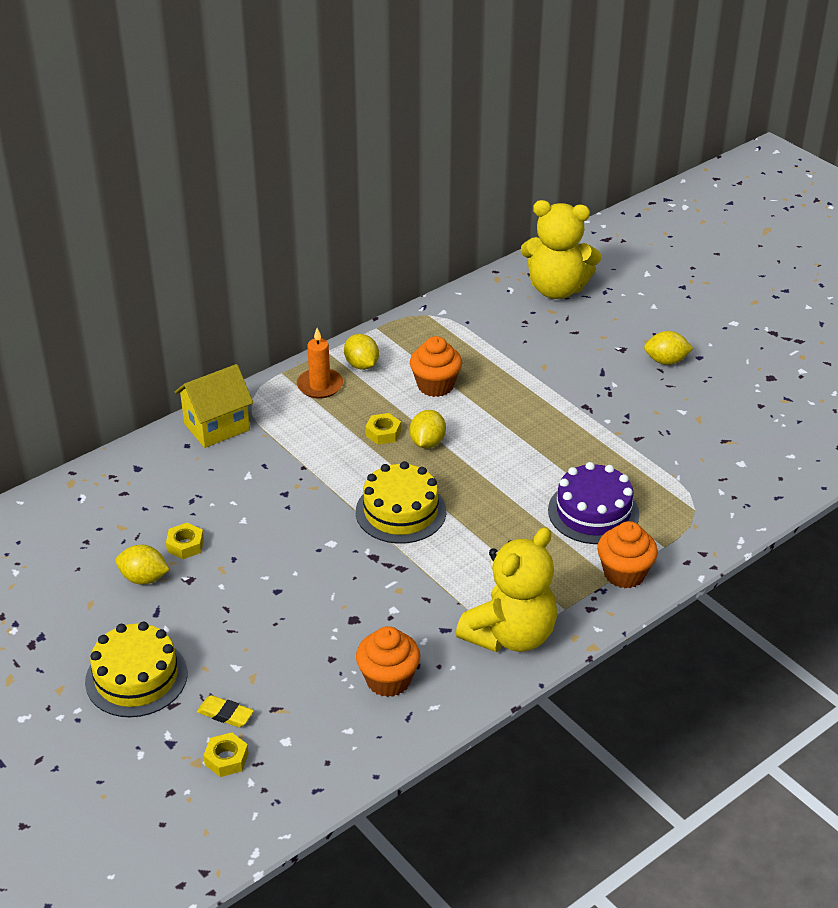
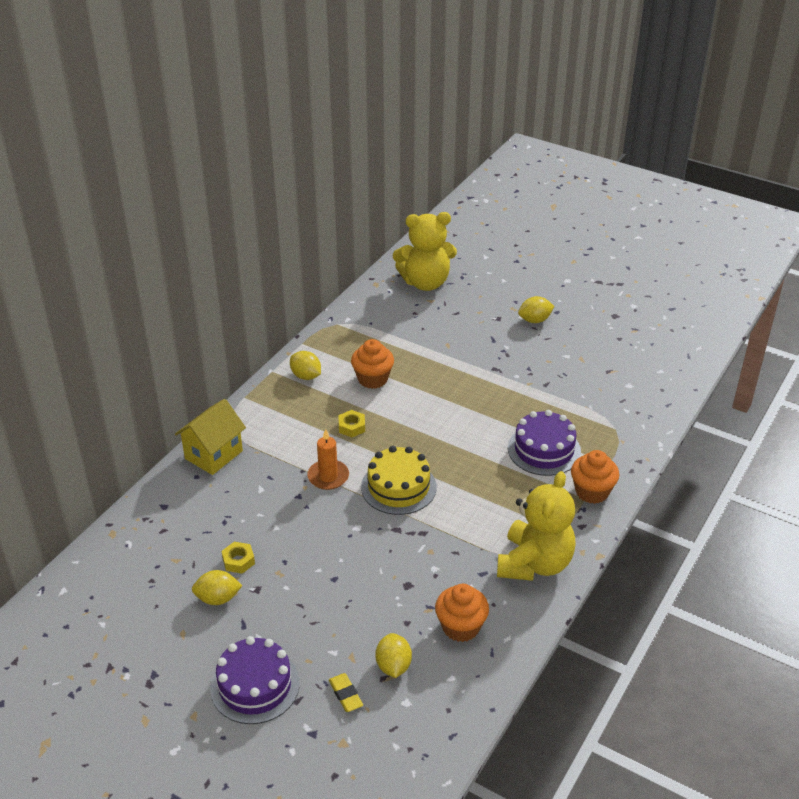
camera: 20 degrees left, 0 degrees up
(136, 677) = (255, 685): yellow cake -> purple cake
(225, 714) = (345, 694): yellow eraser -> yellow eraser turned 60 degrees clockwise
(226, 759) = (366, 732): yellow nut -> none
(320, 385) = (281, 400): orange candle -> orange candle (328, 476)
(427, 442) = (390, 426): yellow lemon -> yellow lemon (393, 666)

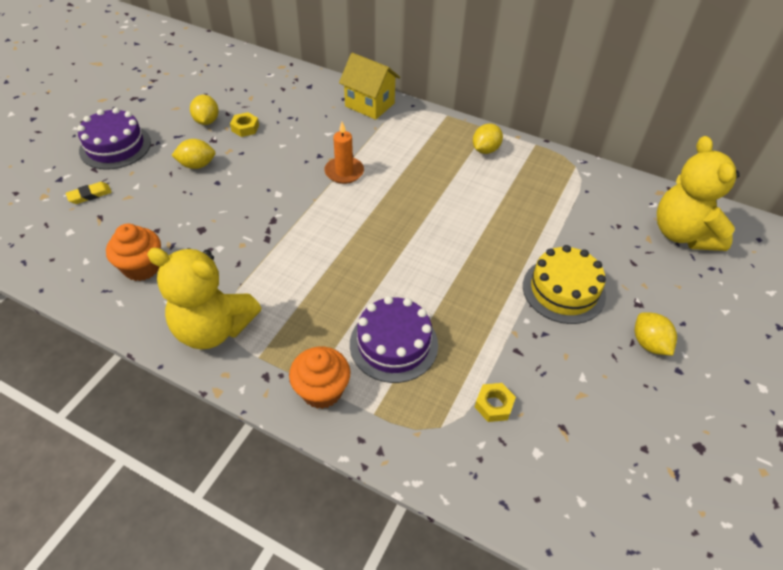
camera: 85 degrees right, 10 degrees up
(352, 427) = (415, 184): yellow nut -> yellow nut (494, 405)
(372, 379) = (491, 196): orange cupcake -> none
(393, 666) = (110, 222): yellow lemon -> yellow lemon (197, 165)
(398, 487) = (330, 220): yellow cake -> yellow cake (563, 290)

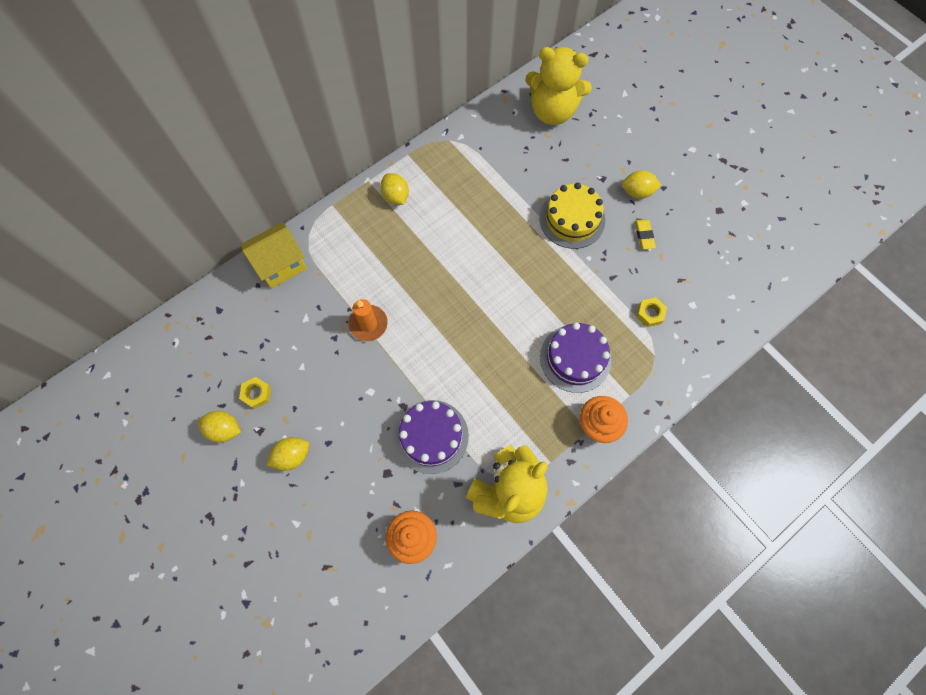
camera: 65 degrees left, 20 degrees up
(90, 195) = (288, 573): yellow eraser -> yellow eraser (644, 235)
(115, 146) = (219, 534): purple cake -> purple cake (431, 436)
(197, 165) = (292, 456): yellow lemon -> yellow lemon turned 45 degrees clockwise

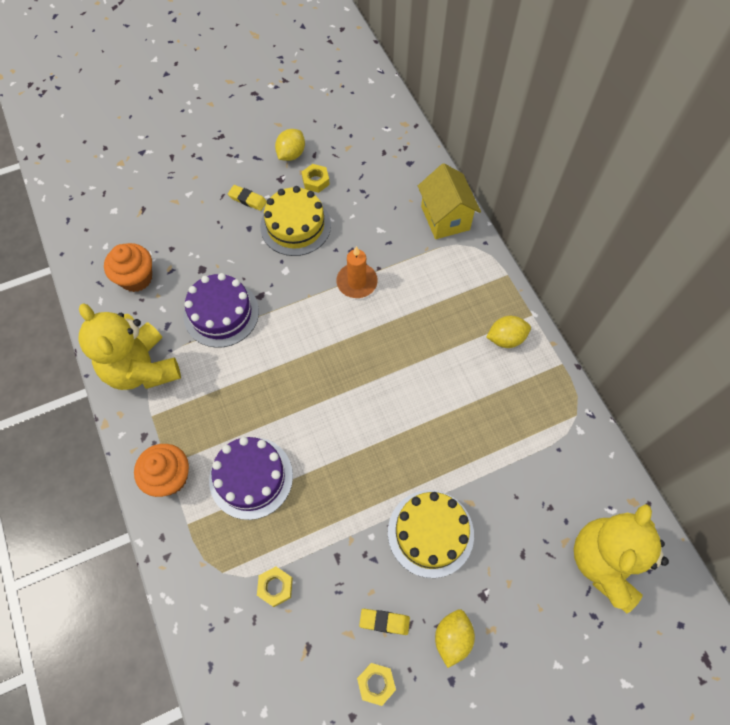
camera: 105 degrees right, 5 degrees down
(292, 456) = (247, 199): yellow lemon -> yellow eraser
(316, 397) = (295, 226): none -> yellow cake
(684, 231) = (376, 683): none -> yellow nut

